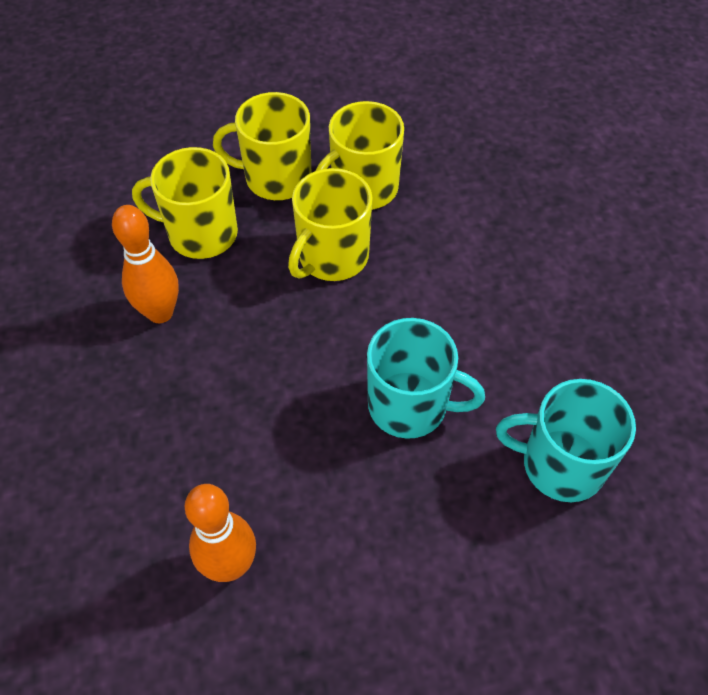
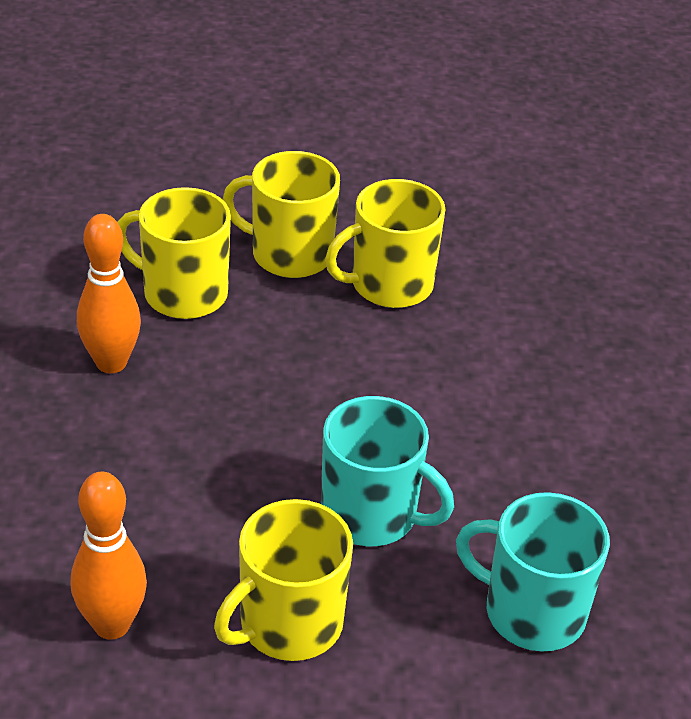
camera: 10 degrees right, 15 degrees down
(332, 257) = (329, 347): yellow mug -> yellow mug (288, 624)

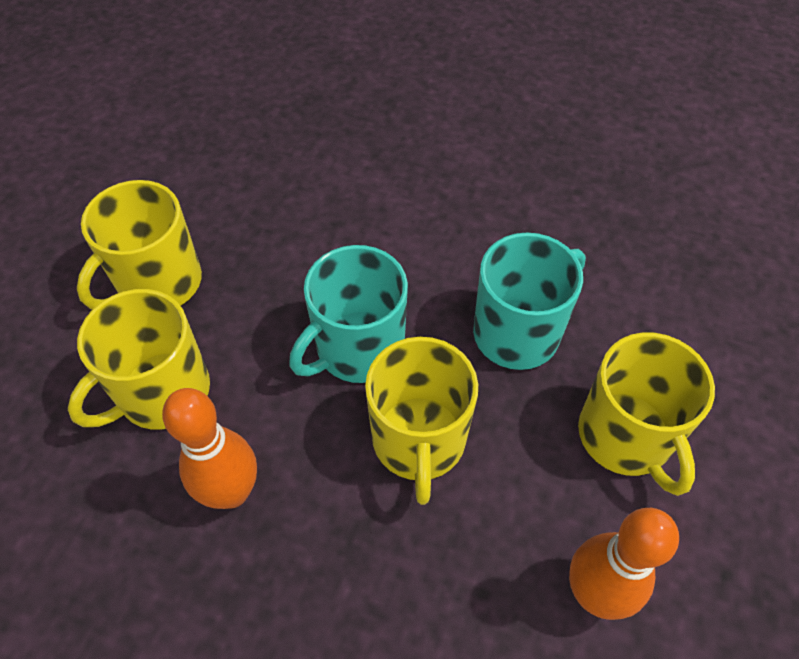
camera: 65 degrees left, 15 degrees up
(389, 285) = (244, 223): yellow mug -> yellow mug (419, 441)
(531, 611) = (649, 262): turquoise mug -> turquoise mug (358, 349)

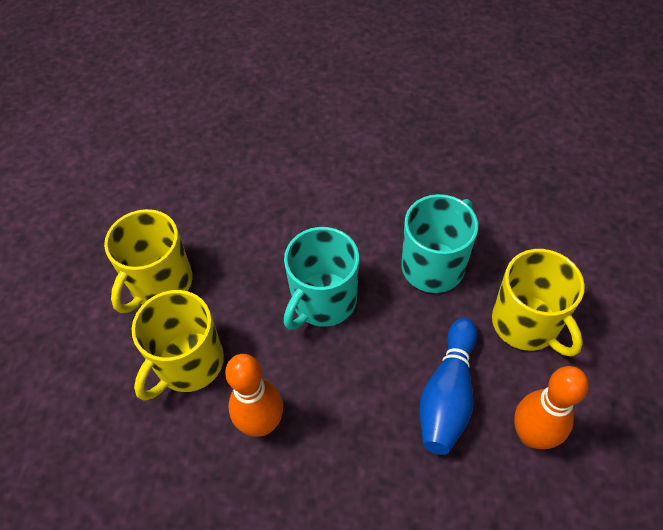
camera: 10 degrees left, 0 degrees up
(419, 441) = (385, 358): yellow mug -> none
(491, 509) = (447, 394): none -> blue bowling pin

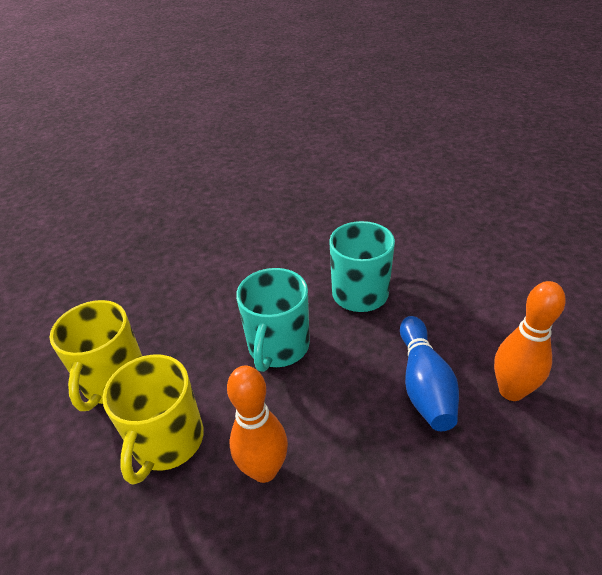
camera: 20 degrees left, 15 degrees down
(526, 324) = (457, 310): yellow mug -> none

